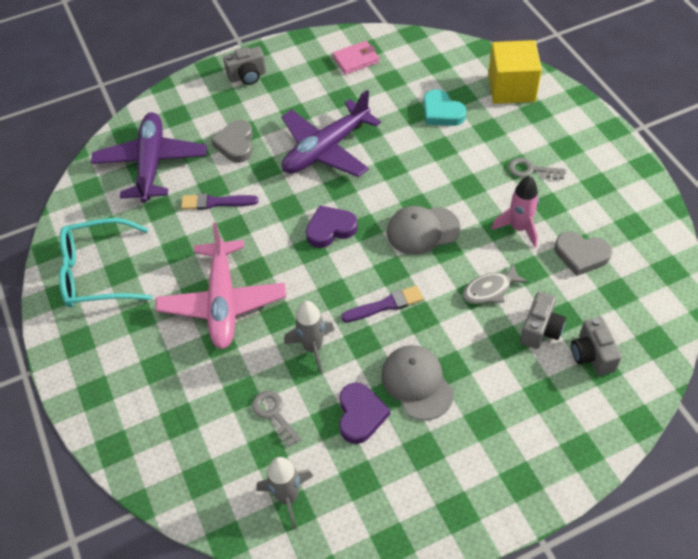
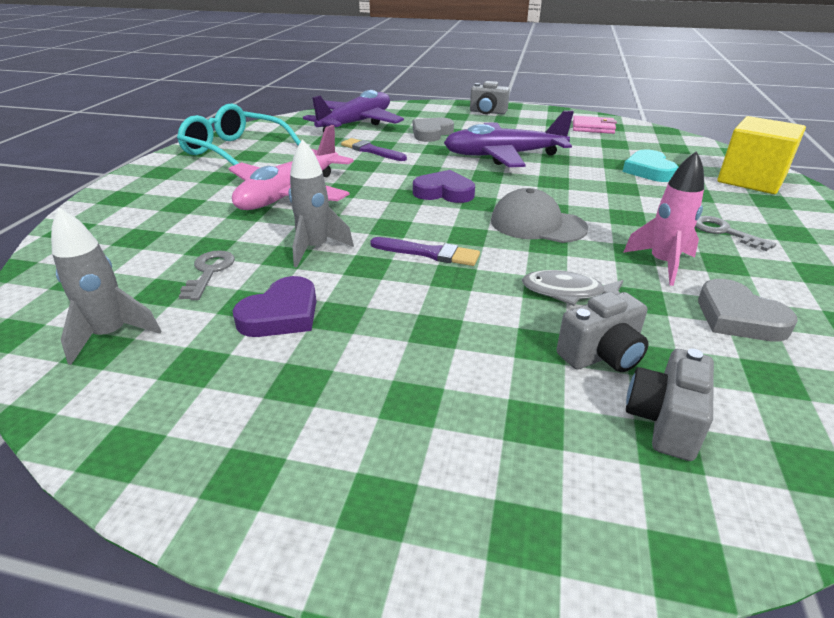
camera: 35 degrees right, 20 degrees down
(417, 383) = (378, 322): grey cap -> none

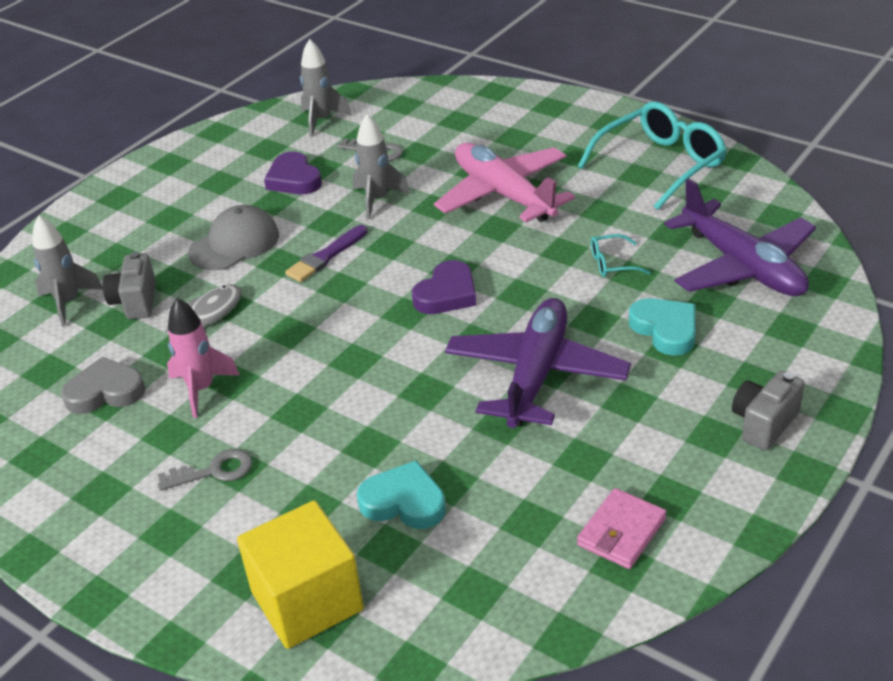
camera: 115 degrees right, 5 degrees up
(371, 151) = (613, 263): purple brush -> turquoise glasses
(431, 133) = (665, 329): grey heart -> turquoise heart
(537, 224) = (329, 337): grey cap -> grey cap (234, 243)
(664, 421) = (69, 303): grey camera -> grey rocket

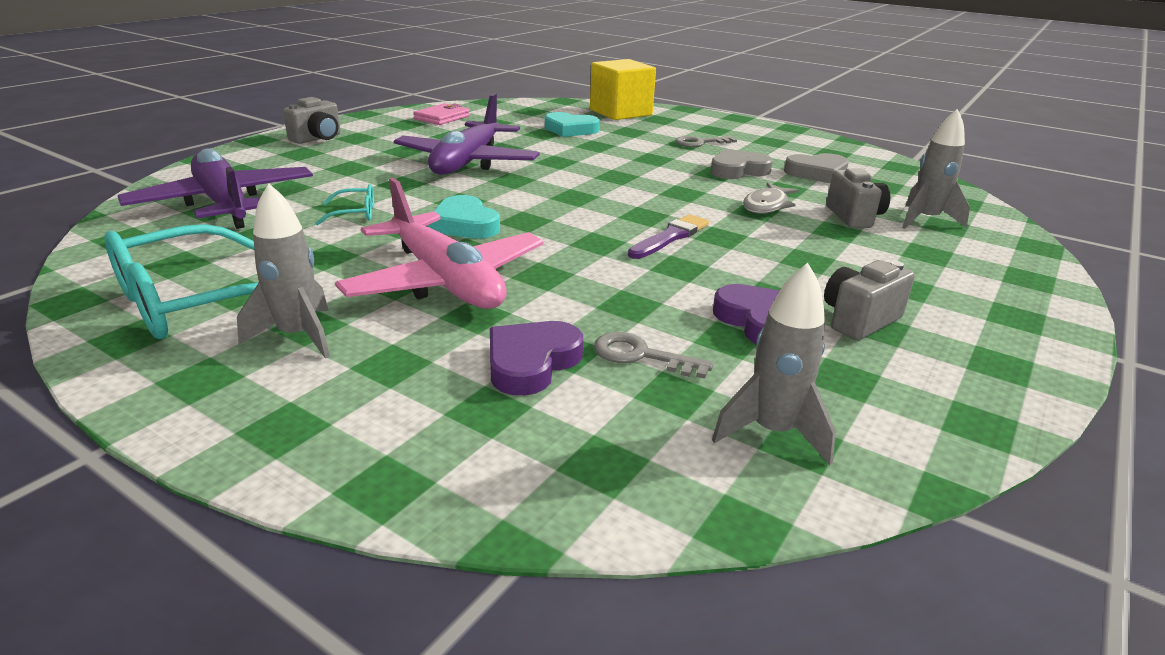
camera: 175 degrees right, 10 degrees down
(201, 389) = (738, 170): pink rocket -> grey heart
(228, 185) = (859, 320): none -> grey camera
(234, 243) = (789, 254): grey cap -> none
(377, 200) = (622, 286): grey rocket -> grey rocket (298, 336)
(447, 294) = (534, 204): purple heart -> purple heart (531, 362)
(665, 329) = (344, 175): turquoise heart -> turquoise heart (465, 224)

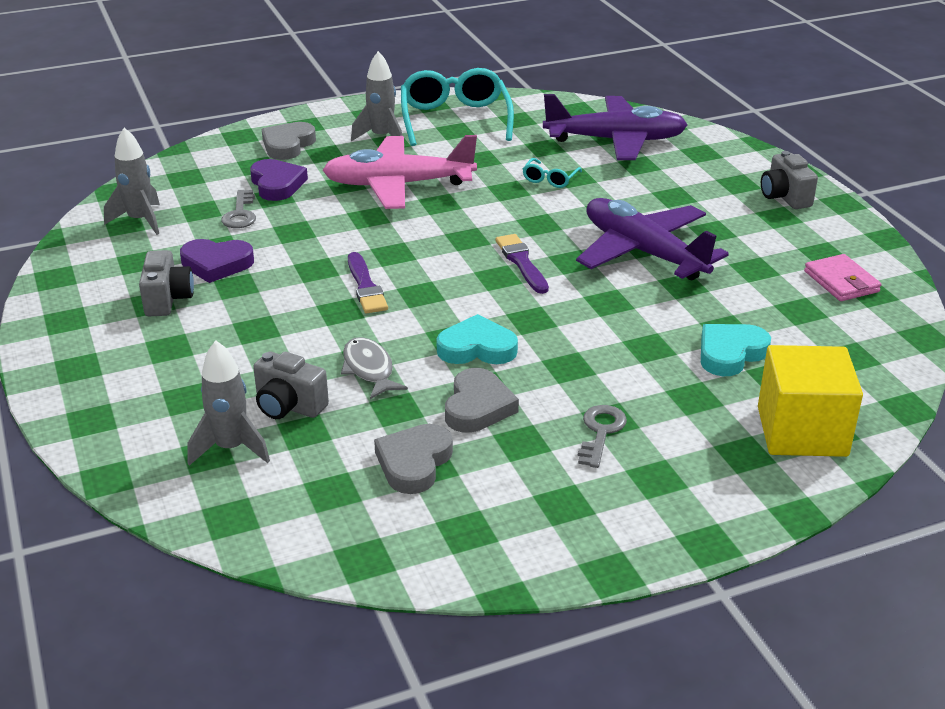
camera: 125 degrees right, 5 degrees up
(386, 410) = (288, 145): none -> grey heart
(465, 224) = (485, 213): turquoise heart -> turquoise heart (477, 348)
(539, 193) = (521, 262): none -> purple brush
(641, 356) = (240, 214): grey key -> grey key turned 120 degrees clockwise

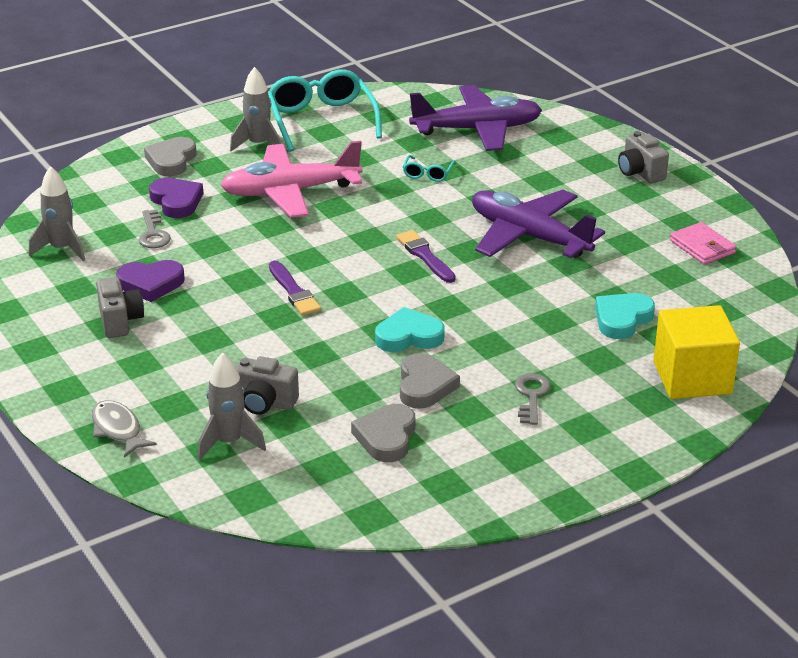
camera: 10 degrees left, 0 degrees up
(369, 369) = (322, 364): grey fish -> grey fish (118, 429)

